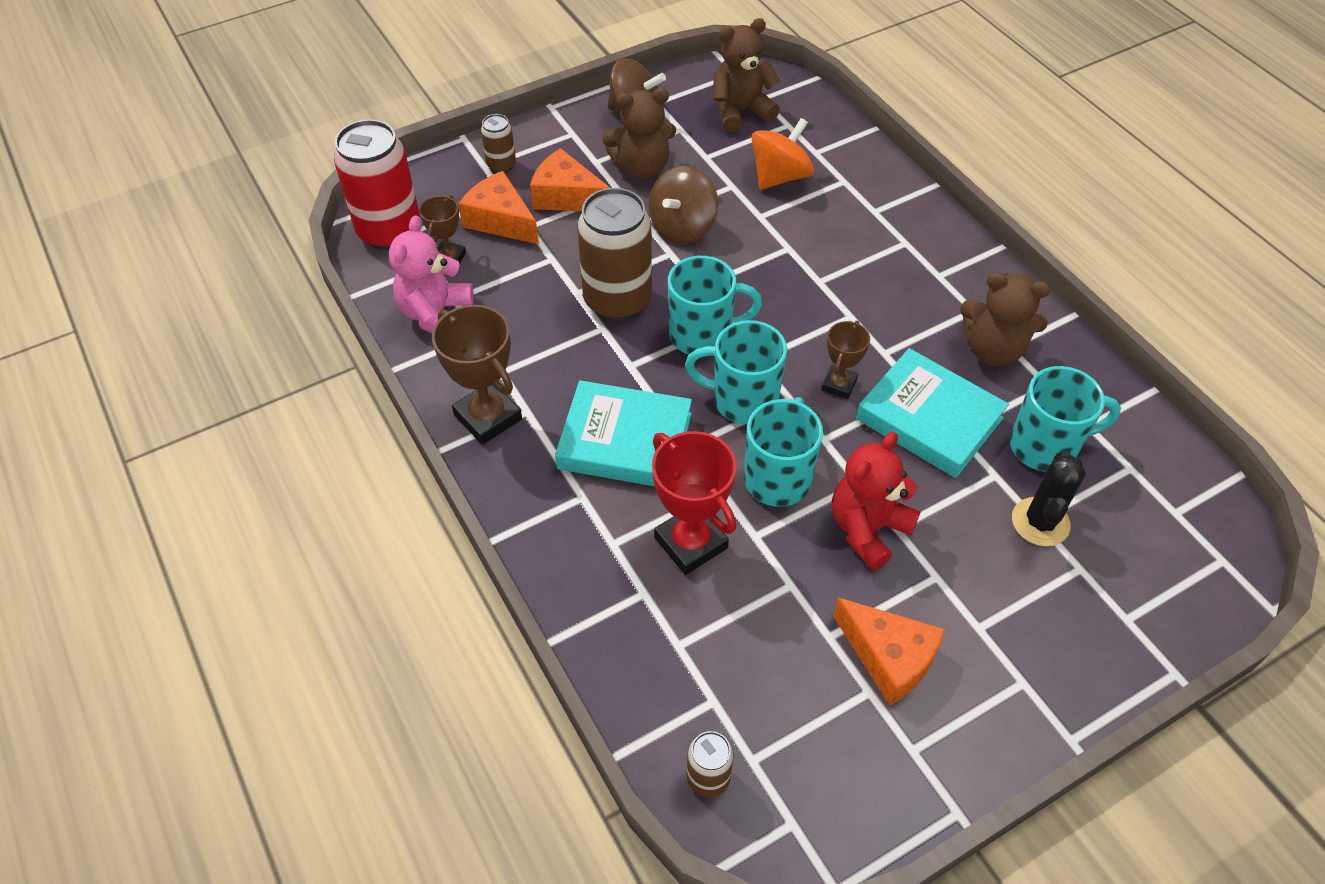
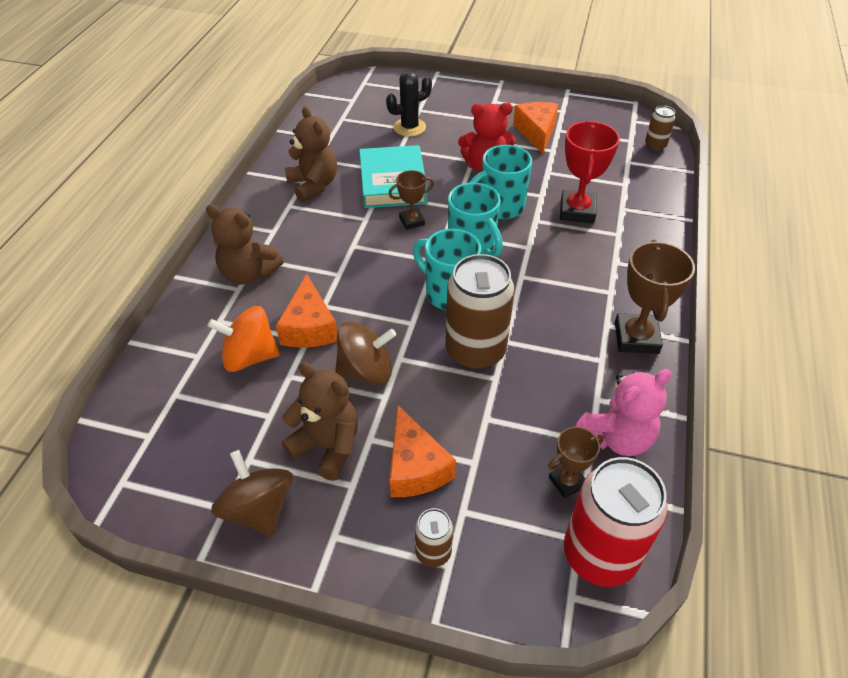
camera: 135 degrees left, 5 degrees down
(500, 220) = (491, 487): orange cheese -> orange cheese (309, 327)
(625, 441) = (562, 271): turquoise book -> none
(741, 111) = (183, 437): brown teddy bear -> brown teddy bear (248, 274)
(1045, 446) = (361, 143): turquoise mug -> none

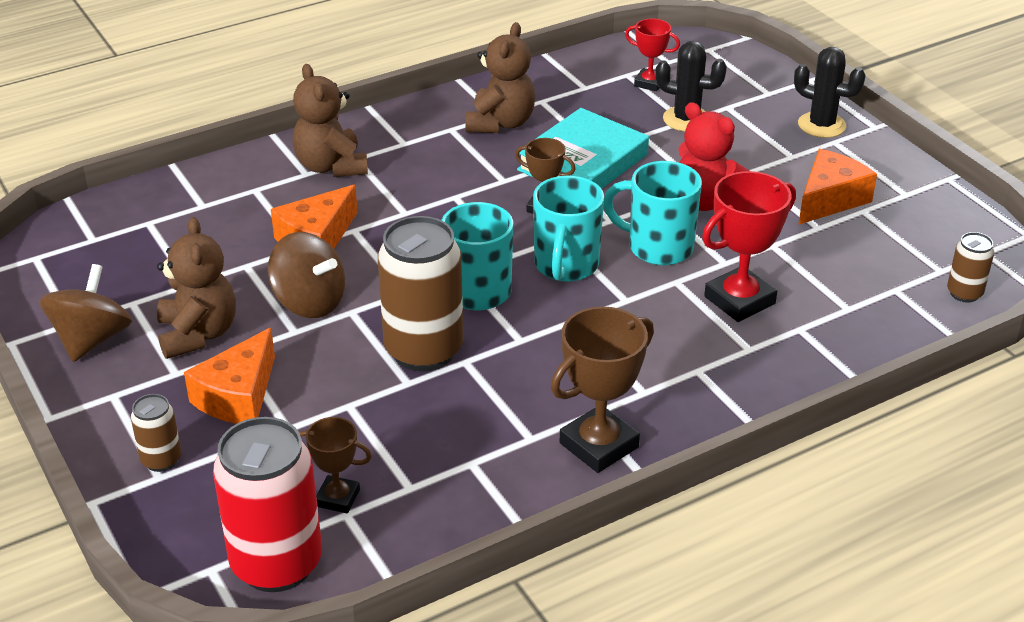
camera: 45 degrees right, 10 degrees down
(249, 357) = (238, 231): orange spinning top -> none
(361, 117) = (649, 83): none -> red trophy
(477, 95) = (821, 125): none -> black cactus
(617, 437) = (437, 502): pink teddy bear -> none

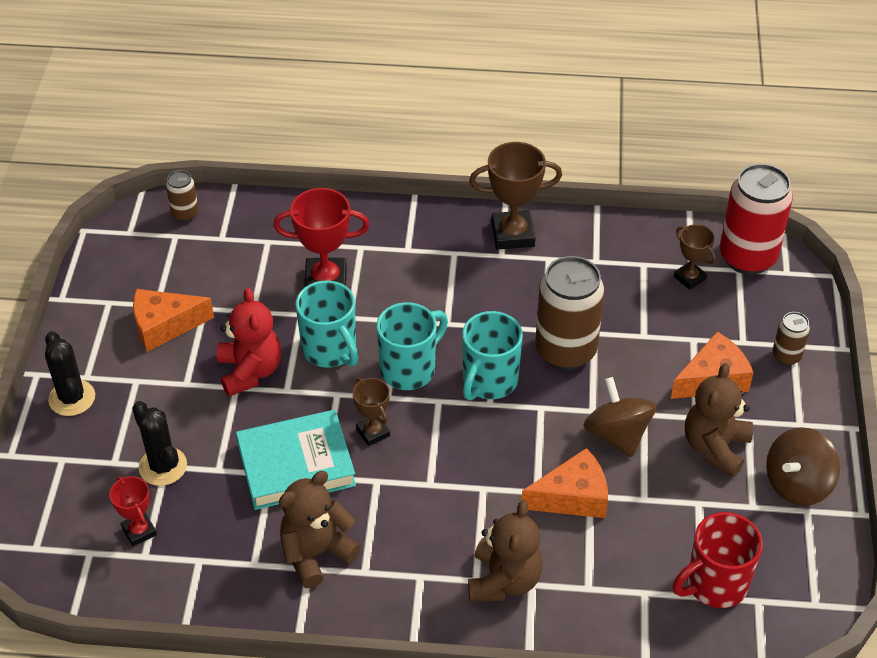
camera: 145 degrees left, 10 degrees up
(139, 234) = (714, 584): none -> red mug

